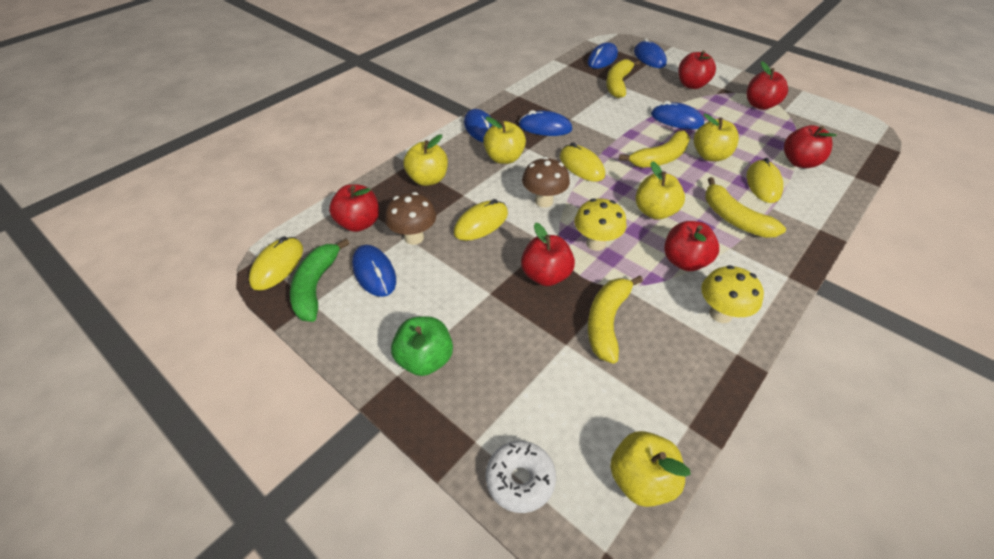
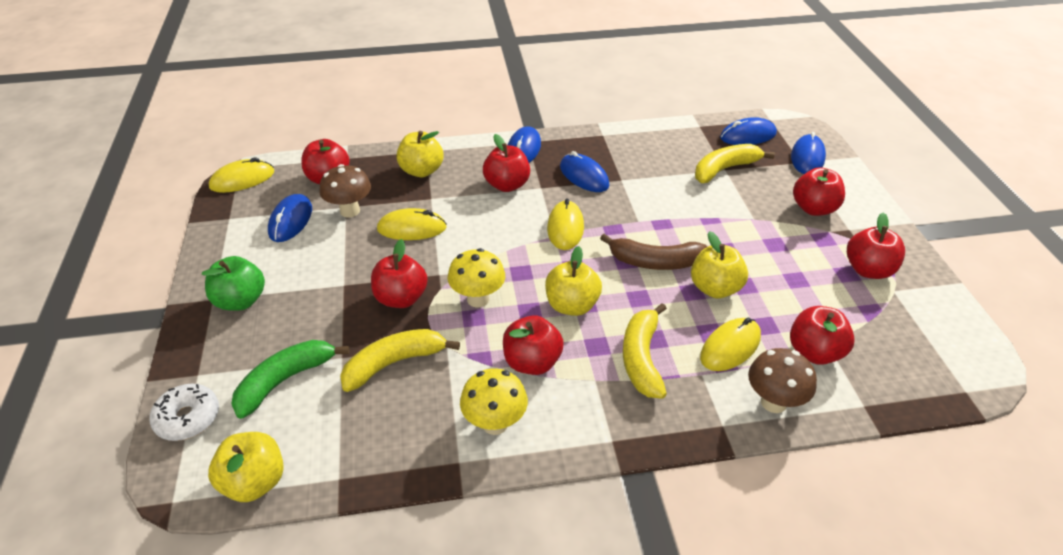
camera: 40 degrees right, 5 degrees down
(316, 286) = (245, 208): green banana -> green banana (285, 380)
(504, 158) = (507, 185): yellow apple -> red apple
(544, 201) = (487, 239): brown mushroom -> brown mushroom (773, 402)
(660, 158) = (654, 262): yellow banana -> brown banana
(676, 120) = (734, 235): blue mouse -> none

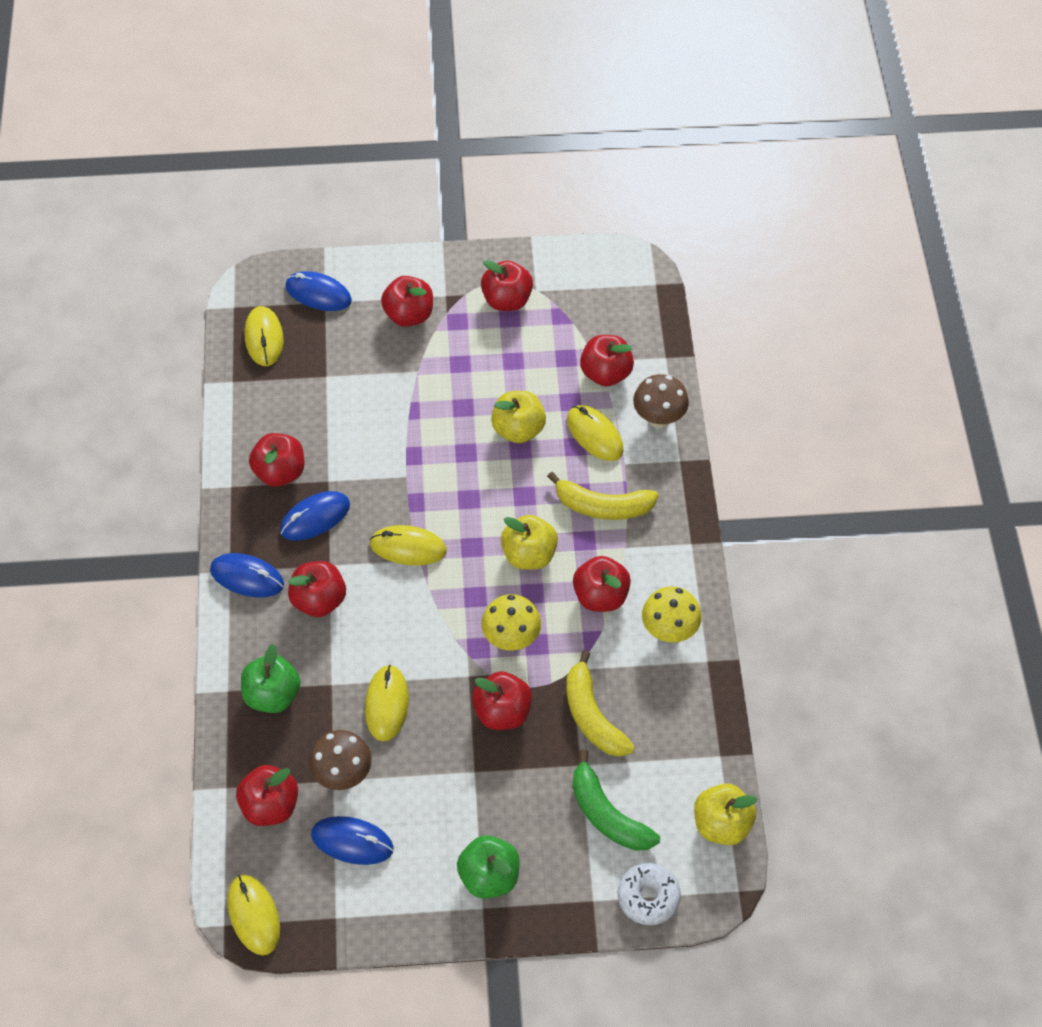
camera: 85 degrees left, 15 degrees up
(421, 171) = (272, 695): yellow apple -> green apple
(622, 155) = (280, 472): none -> red apple
(654, 262) = (474, 473): brown banana -> none
(725, 169) = (326, 376): yellow banana -> none
(748, 136) = (264, 338): blue mouse -> yellow mouse

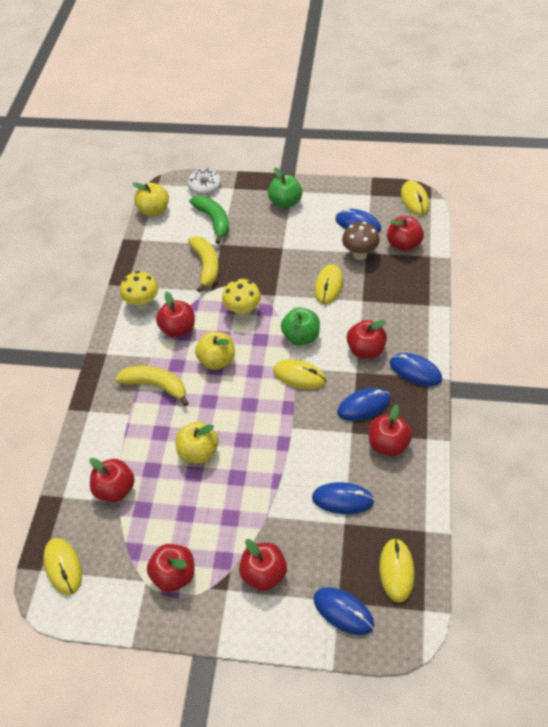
camera: 165 degrees left, 5 degrees down
(272, 695) = (400, 299): green apple -> green apple (301, 337)
(331, 400) = (342, 499): none -> blue mouse
(502, 712) = (259, 274): red apple -> none
(595, 435) = (142, 439): yellow mouse -> yellow mouse (63, 567)
(658, 419) = (90, 445): brown mushroom -> none

